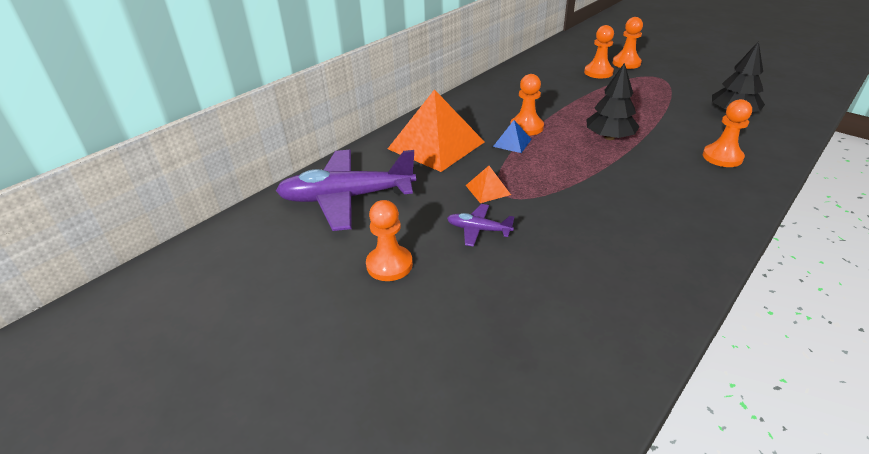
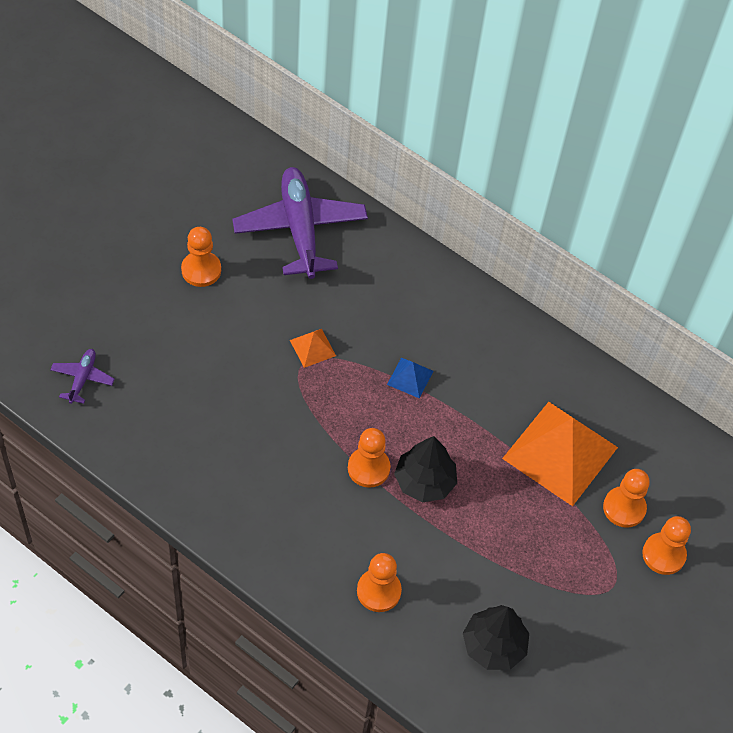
camera: 80 degrees right, 20 degrees up
(436, 145) = (403, 302): orange pyramid -> orange pyramid (560, 452)
(478, 230) = (247, 337): purple plane -> purple plane (82, 379)
(526, 127) = (448, 396): orange pawn -> orange pawn (368, 468)

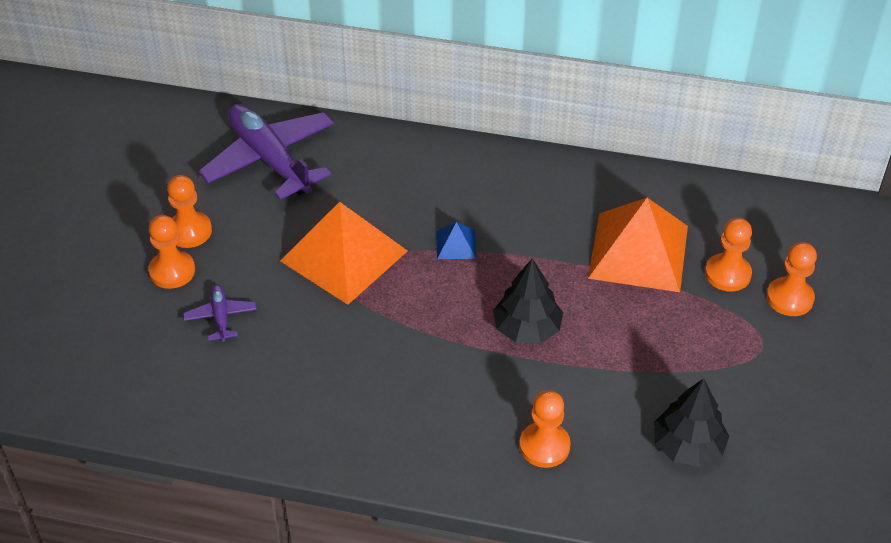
camera: 20 degrees left, 10 degrees down
(82, 379) = (117, 377): purple plane -> purple plane (220, 317)
(312, 348) = (344, 256): orange pyramid -> orange pyramid, size x2.32
(368, 468) = (465, 339): orange pawn -> orange pawn (172, 271)

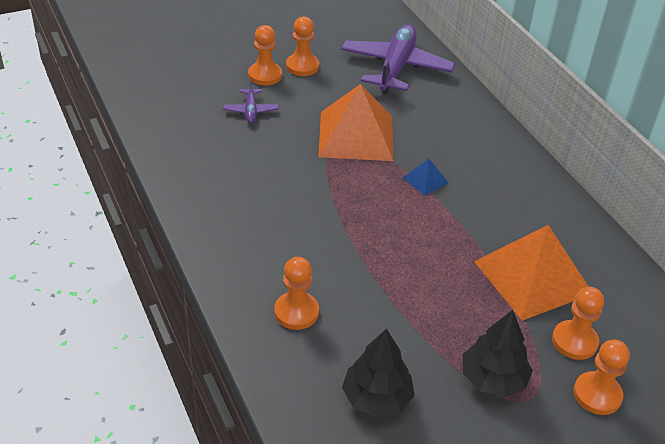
camera: 50 degrees right, 5 degrees down
(220, 317) = (251, 111): purple plane -> purple plane turned 135 degrees clockwise
(527, 328) = (391, 251): black tree -> black tree (493, 379)

